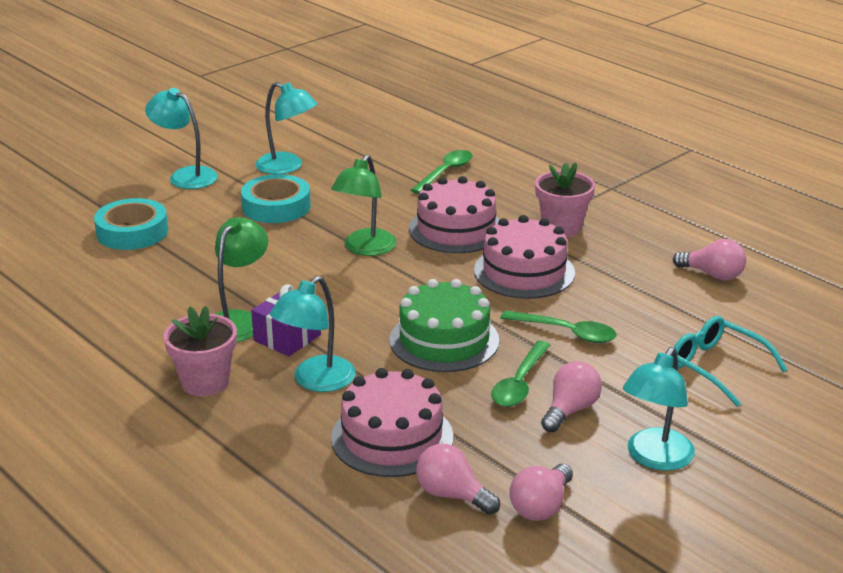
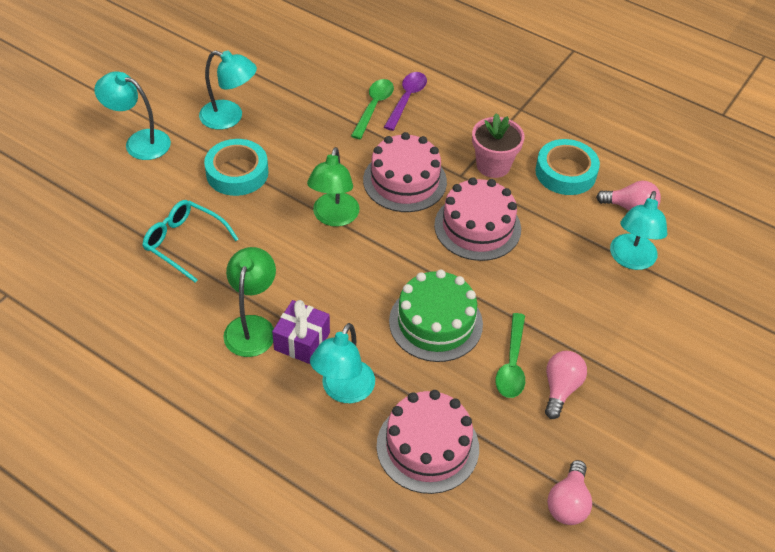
camera: 15 degrees left, 20 degrees up
(132, 232) = (116, 225): turquoise tape -> turquoise tape (565, 172)
(205, 382) = (249, 408): pink flower pot -> none
(452, 495) = (495, 503): pink light bulb -> none
(484, 170) = (406, 99): none -> purple spoon
(566, 332) = (532, 296): green spoon -> none
(654, 458) = (640, 432): turquoise lamp -> turquoise lamp (631, 260)
(716, 367) = (660, 318): turquoise glasses -> turquoise glasses (184, 243)

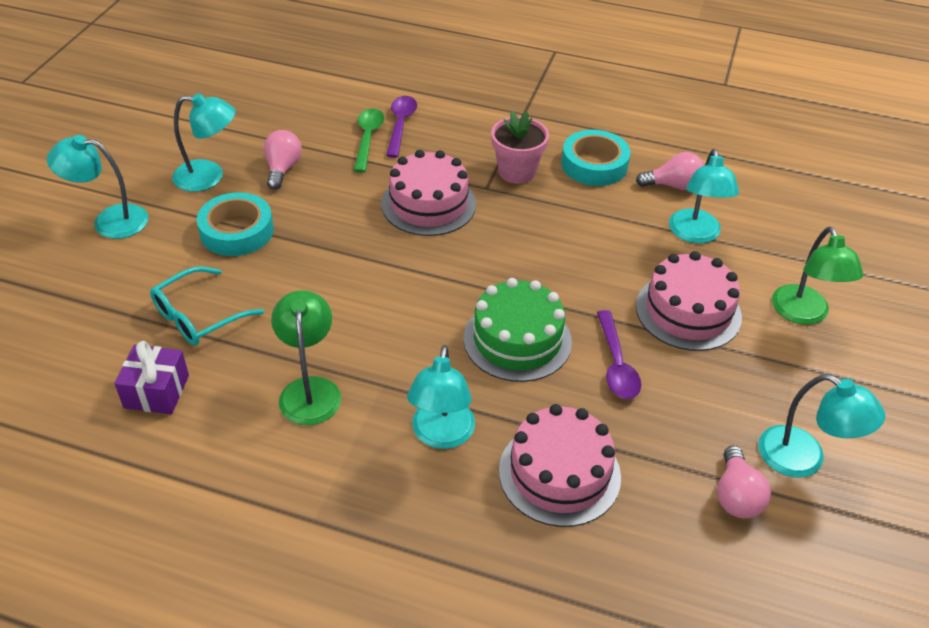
camera: 15 degrees left, 5 degrees down
(184, 243) = (198, 316): turquoise glasses -> turquoise glasses turned 60 degrees counterclockwise
(302, 341) = (374, 393): purple gift -> purple gift (157, 391)
(334, 217) = (364, 255): green lamp -> green lamp (804, 314)
(477, 227) = (524, 234): pink cake -> pink cake (688, 311)
(512, 364) = (616, 364): green spoon -> purple spoon
(560, 389) = (678, 378): pink light bulb -> pink light bulb (282, 169)
(640, 487) = (804, 459): none -> turquoise lamp

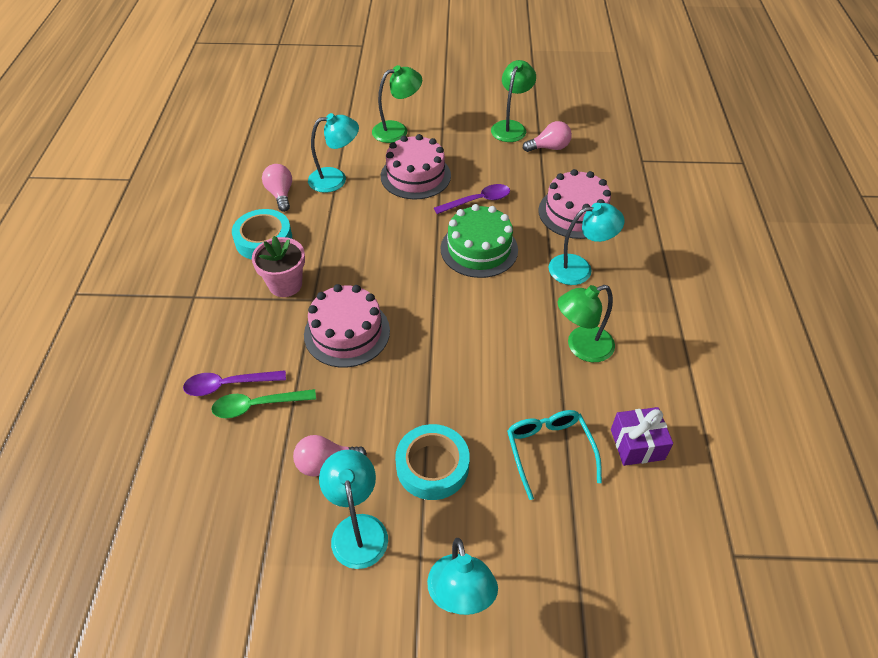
camera: 105 degrees left, 5 degrees up
(198, 316) = (549, 450): turquoise glasses -> turquoise glasses turned 135 degrees counterclockwise
(804, 459) = (511, 127): turquoise lamp -> green lamp

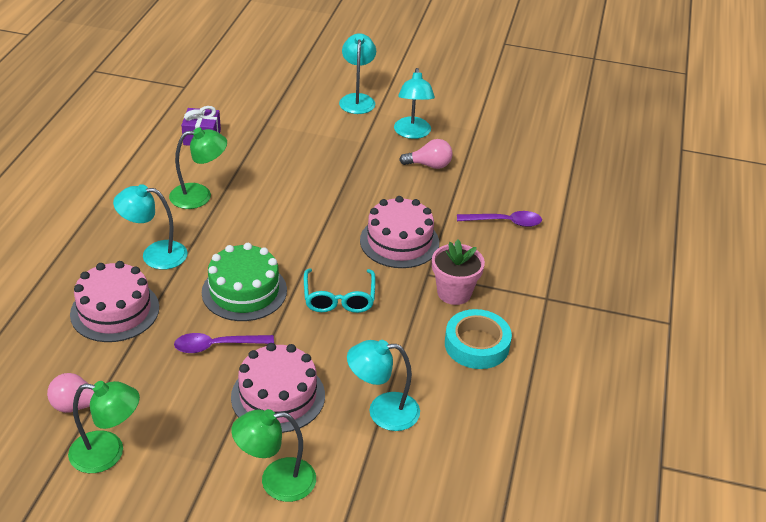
camera: 170 degrees left, 10 degrees down
(257, 406) = (480, 205): green spoon -> none
(280, 194) = (456, 401): pink light bulb -> none
(432, 466) = (353, 151): turquoise tape -> none
(511, 127) = (108, 453): green lamp -> green lamp turned 120 degrees counterclockwise
(549, 450) = (266, 145): turquoise glasses -> turquoise glasses (339, 298)

